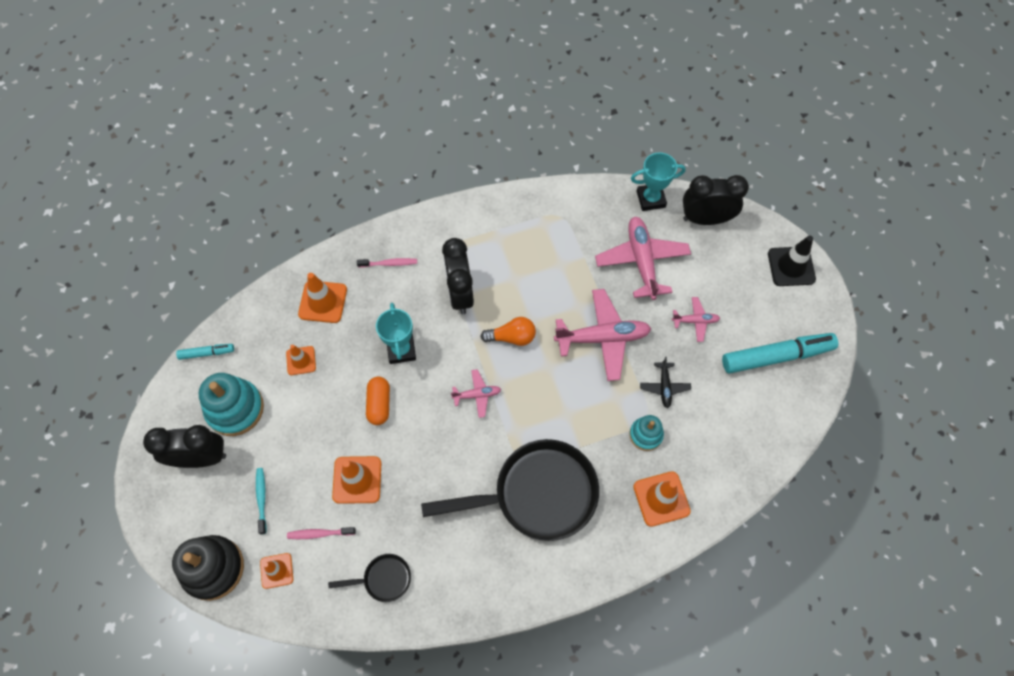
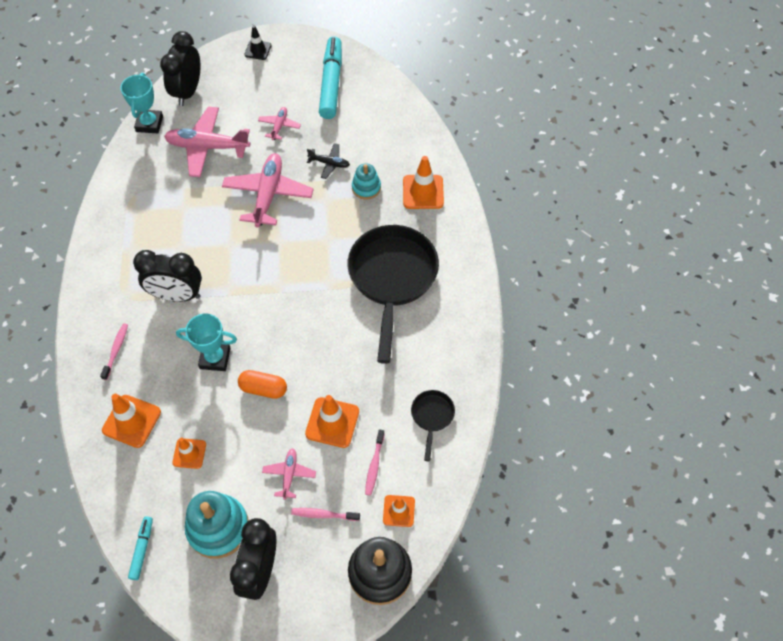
camera: 75 degrees left, 5 degrees down
(261, 499) = (323, 514): turquoise toothbrush -> pink toothbrush
(477, 395) = (285, 304): pink plane -> pink plane (289, 474)
(512, 337) = (239, 263): orange light bulb -> none
(791, 266) = (258, 50): black traffic cone -> black traffic cone, size x0.63

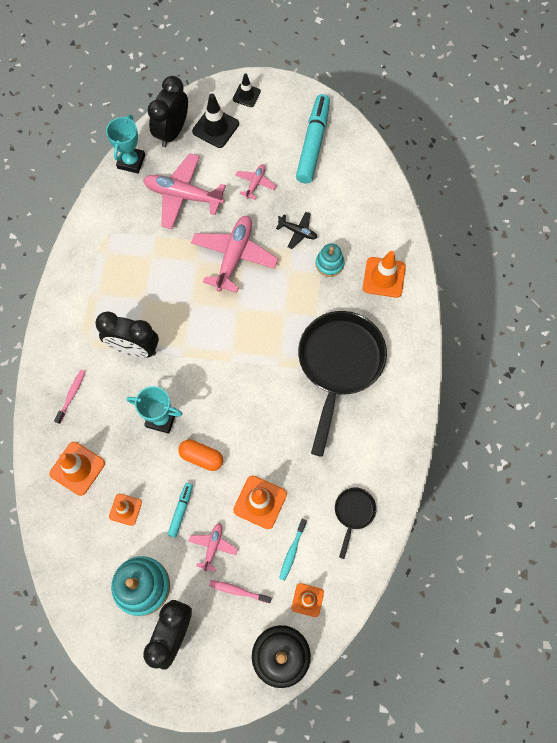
camera: 10 degrees right, 10 degrees up
(142, 549) = (71, 594): turquoise marker -> turquoise marker (181, 510)
(231, 82) = (215, 128): none -> black traffic cone
(374, 465) = (292, 551): pink toothbrush -> turquoise toothbrush

